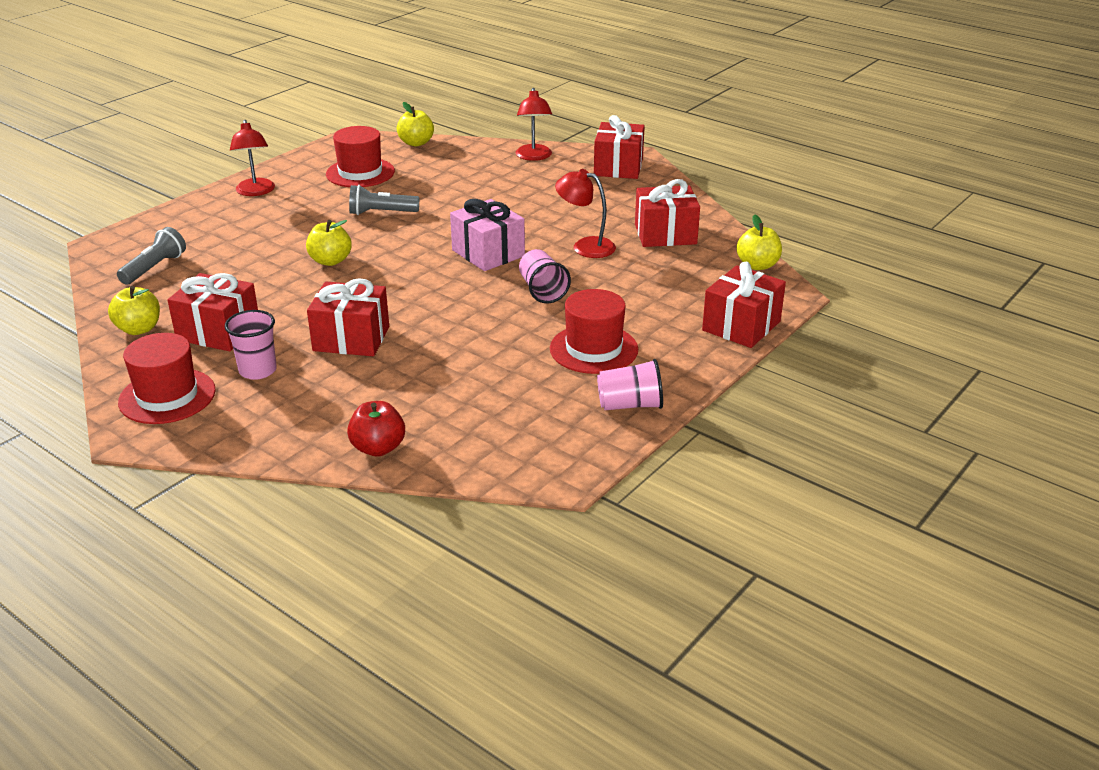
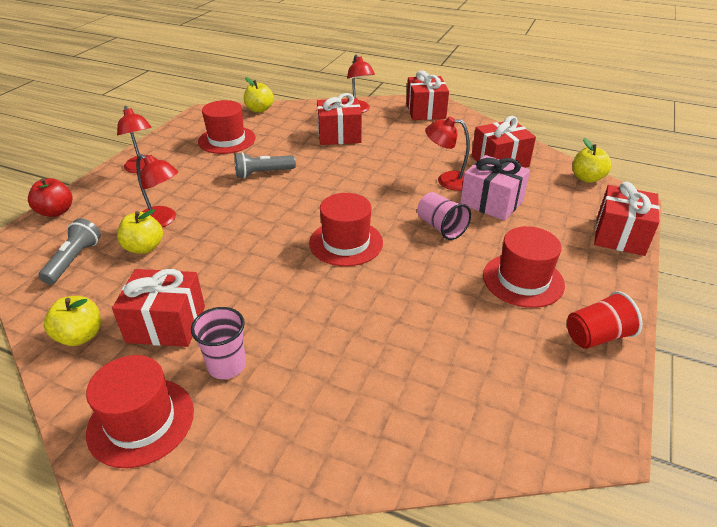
camera: 15 degrees left, 5 degrees up
(253, 245) = (162, 221): none -> red lamp
(330, 261) = (241, 226): yellow apple -> yellow apple (144, 247)
(351, 339) = (302, 308): red gift -> red gift (339, 135)
(378, 448) = (400, 445): red apple -> red apple (56, 212)
(430, 290) = (346, 243): none -> red hat
(488, 253) = (373, 198): pink gift -> pink gift (491, 202)
(630, 405) = (597, 336): pink cup -> red cup

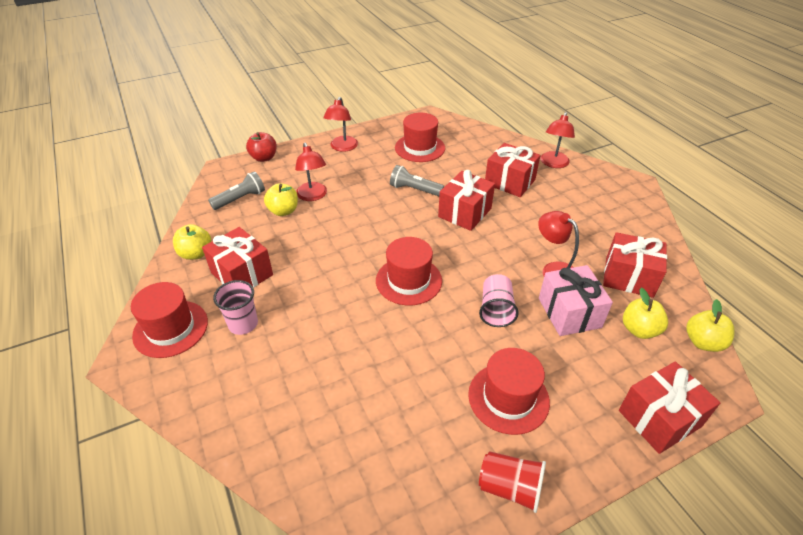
camera: 40 degrees right, 5 degrees up
(259, 109) = (472, 130): yellow apple -> yellow apple (639, 330)
(425, 111) = (617, 191): red gift -> red gift (465, 213)

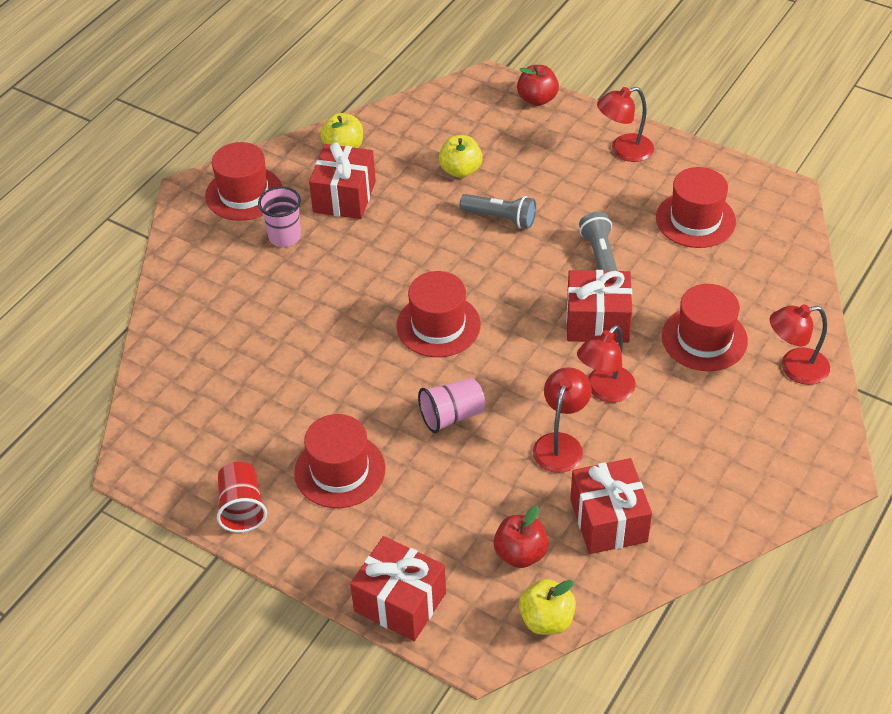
camera: 60 degrees right, 5 degrees up
(240, 199) = (450, 126): grey flashlight -> grey flashlight (500, 218)
(313, 196) = (507, 178): red lamp -> red lamp (604, 391)
(509, 182) = (704, 338): red gift -> red hat
(569, 313) = (498, 481): pink gift -> none
(639, 330) = (520, 553): yellow apple -> red apple

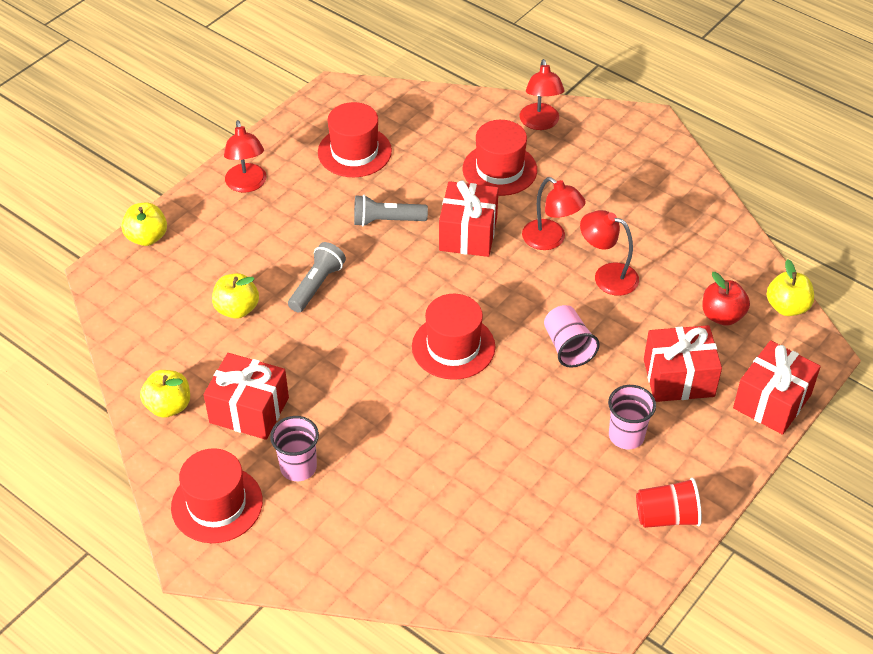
camera: 85 degrees left, 0 degrees up
(340, 470) = (626, 436): red hat -> pink cup
(537, 99) = (147, 237): red apple -> yellow apple
(608, 520) = (689, 256): red gift -> red gift (678, 378)

